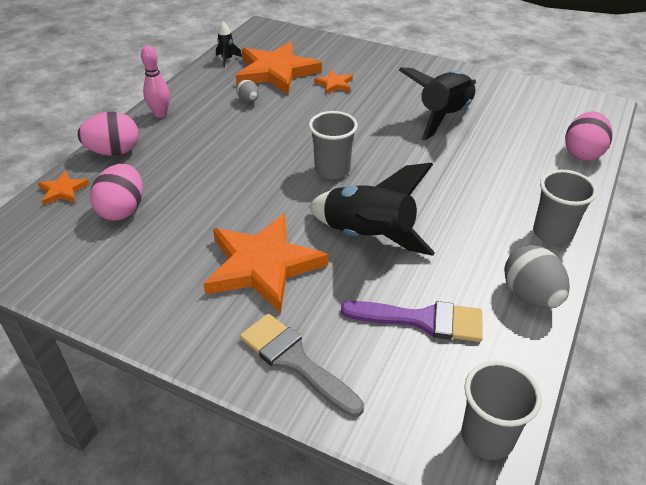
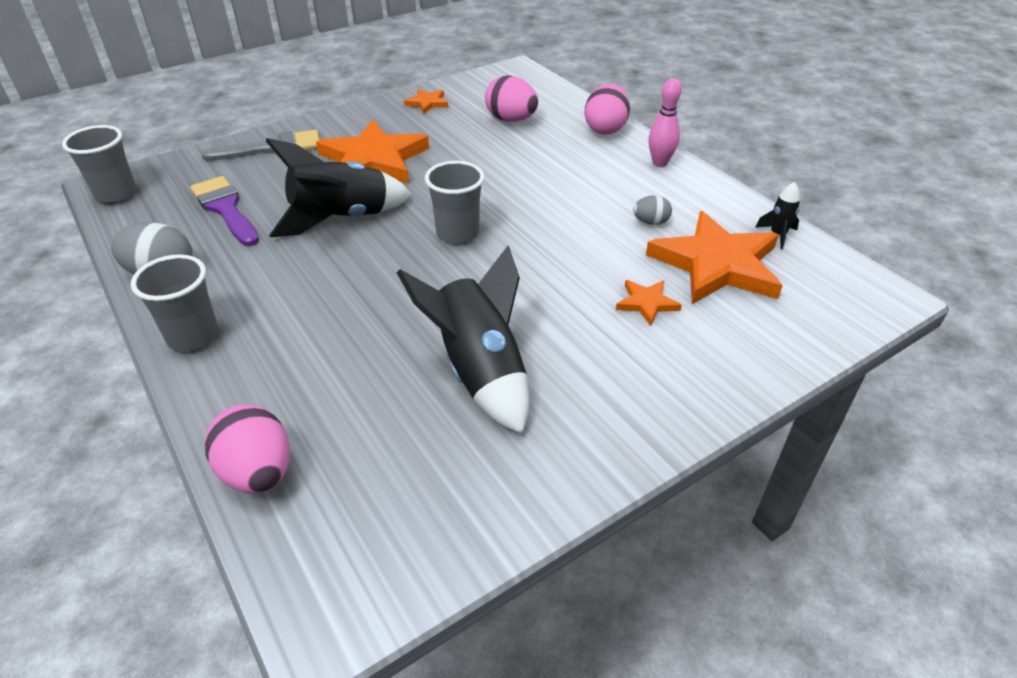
camera: 120 degrees right, 0 degrees up
(63, 190) = (564, 101): orange star -> orange star (427, 103)
(423, 320) = (225, 208): purple brush -> purple brush turned 105 degrees clockwise

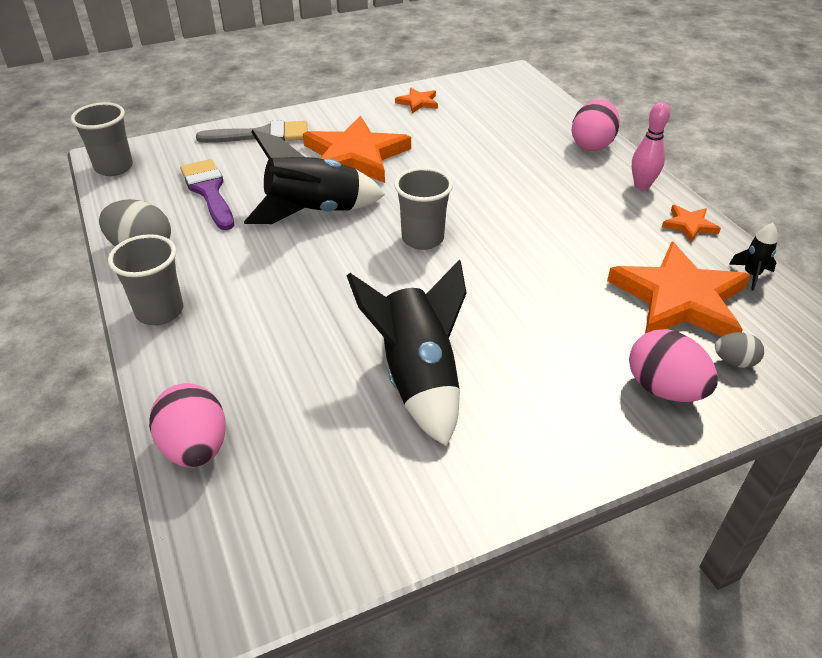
camera: 10 degrees right, 0 degrees up
(511, 120) = (498, 127): pink egg -> pink egg (664, 389)
(646, 303) = (598, 331): orange star -> orange star (689, 225)
(650, 222) = (619, 247): grey egg -> grey egg (734, 362)

